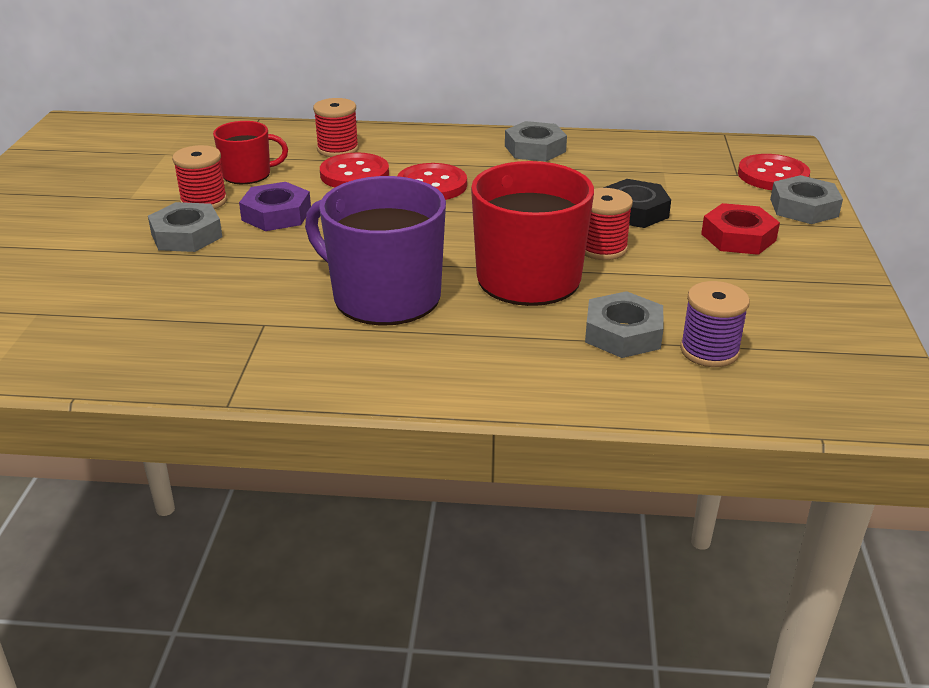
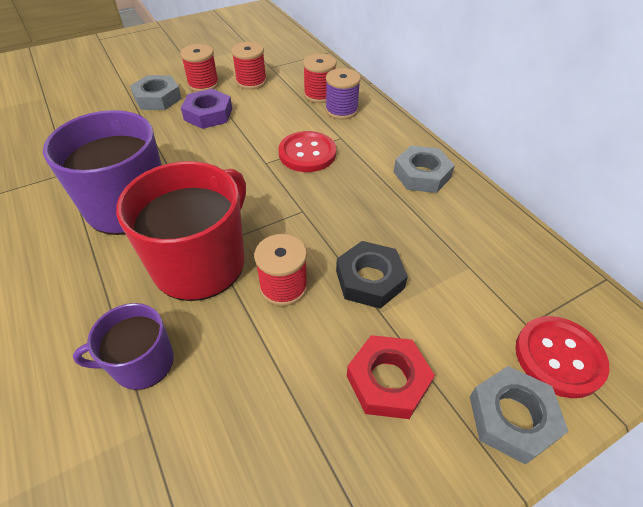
camera: 55 degrees right, 15 degrees up
(248, 174) = (251, 82): red mug -> red spool
(354, 174) = (290, 116): red button -> none
(623, 333) = (142, 363): grey nut -> purple mug
(709, 351) = (140, 446): purple spool -> purple spool (341, 110)

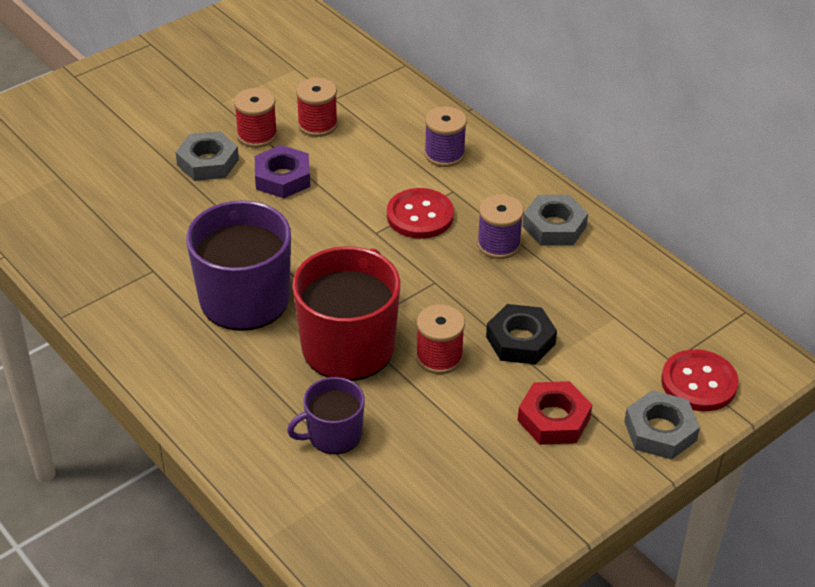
camera: 10 degrees left, 5 degrees down
(319, 95) = (411, 135): red spool -> none
(369, 184) = (498, 244): none -> purple spool

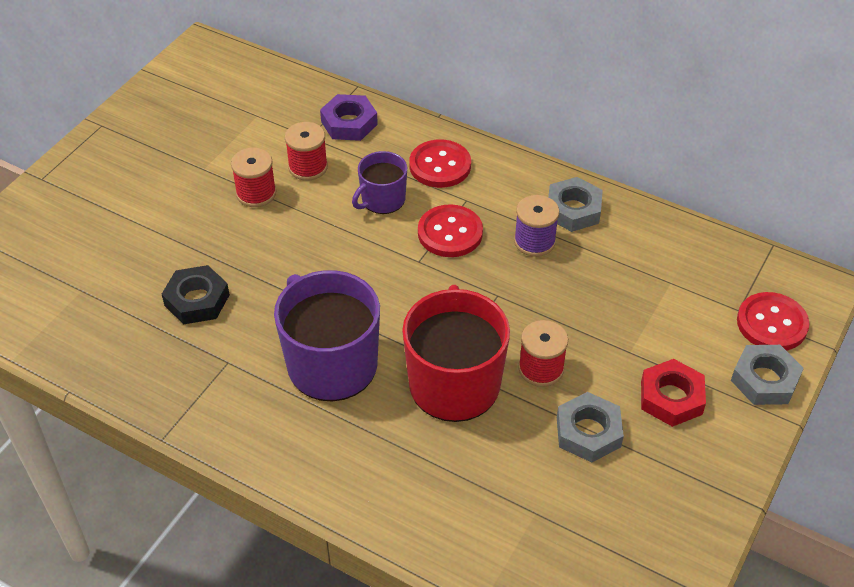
camera: 20 degrees left, 5 degrees up
(208, 162) = (223, 234): grey nut -> grey nut (588, 432)
(282, 178) = (303, 230): purple nut -> purple nut (349, 123)
(333, 434) = (487, 477): purple mug -> purple mug (382, 200)
(444, 154) = (440, 166): purple spool -> red button
(520, 340) = (603, 330): black nut -> black nut (197, 300)

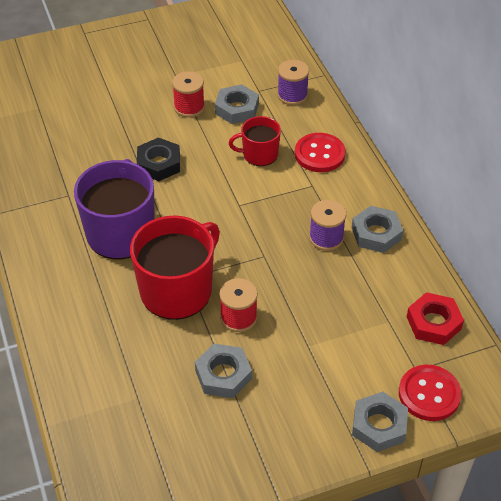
camera: 40 degrees right, 0 degrees up
(197, 300) = (90, 150): black nut -> black nut (159, 164)
(308, 167) = (236, 108): red spool -> grey nut
(349, 123) = (292, 95): purple nut -> purple spool
(382, 200) = (259, 154): purple mug -> red mug
(450, 233) = (278, 199): red button -> none
(671, 397) = (301, 392): red nut -> red nut (433, 323)

